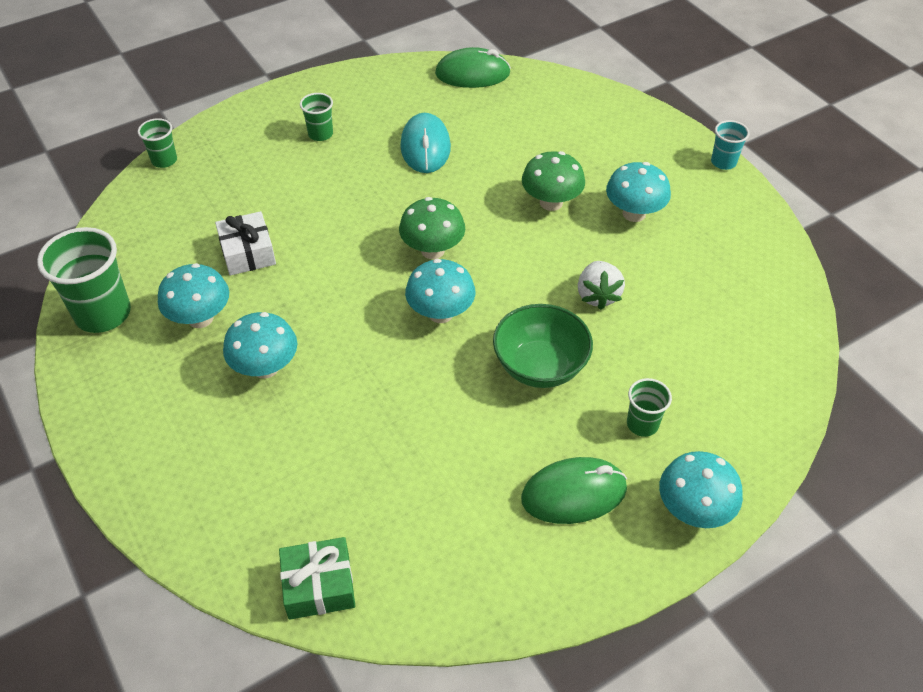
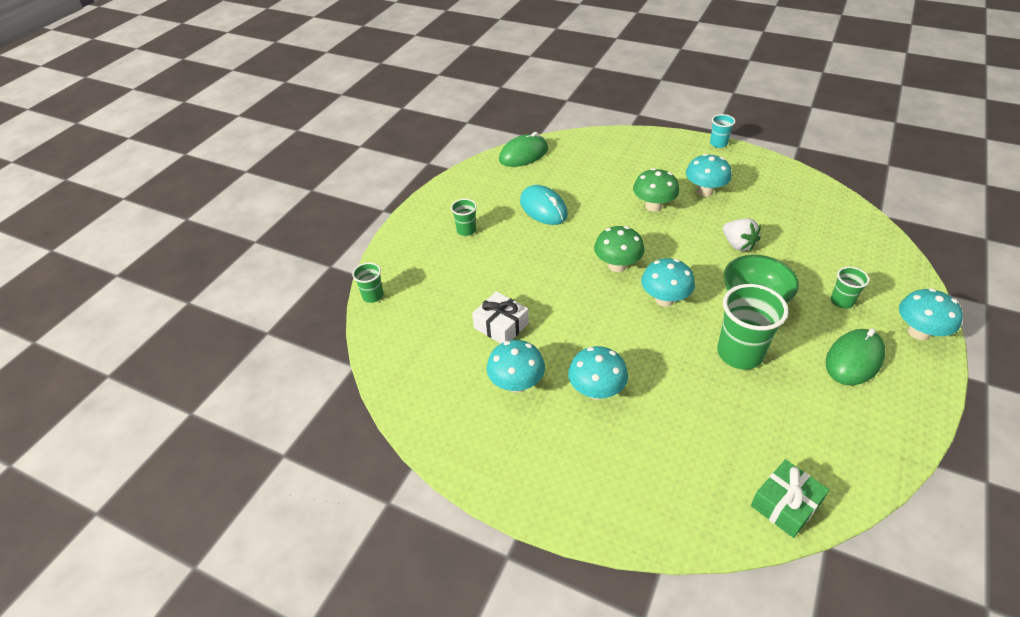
camera: 30 degrees left, 5 degrees down
(103, 314) = (442, 419): green cup -> green cup (740, 353)

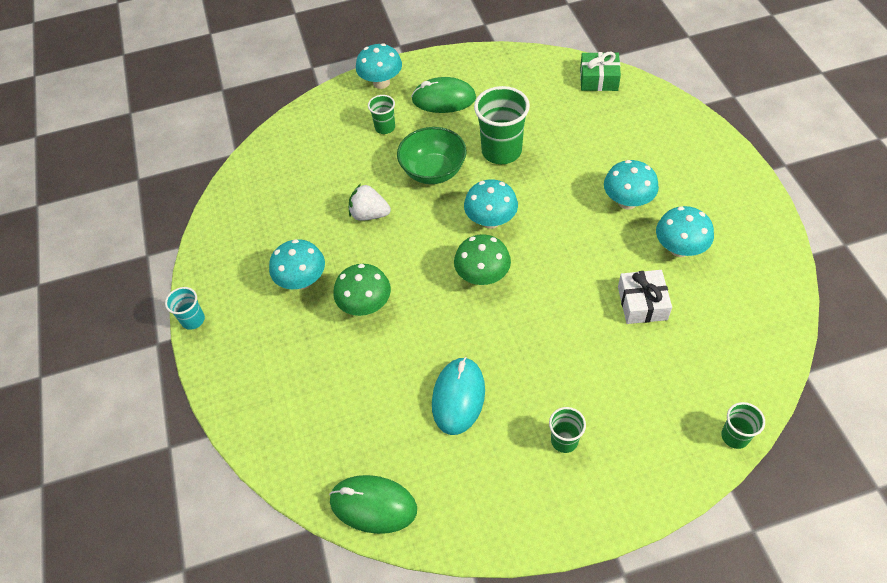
camera: 130 degrees left, 10 degrees up
(738, 244) = (369, 214): white strawberry -> white strawberry turned 90 degrees counterclockwise

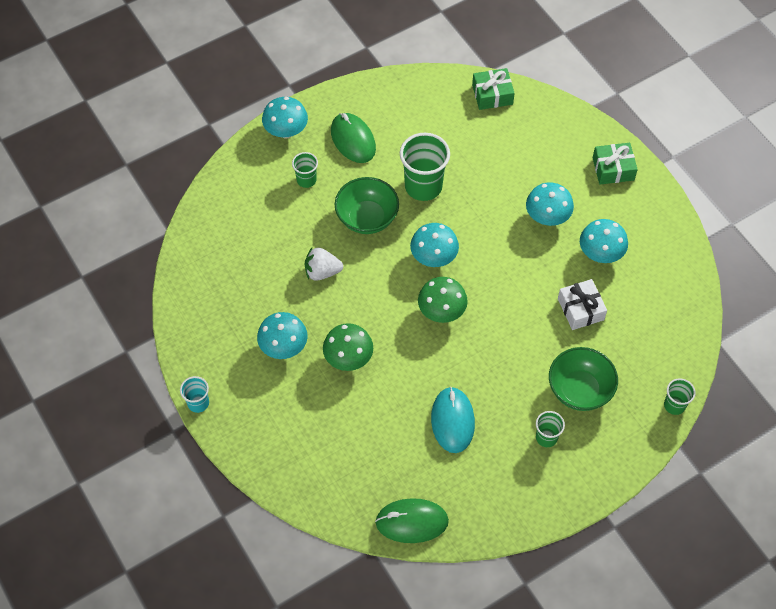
camera: 20 degrees left, 5 degrees up
(444, 99) = (353, 140): green mouse -> green mouse turned 75 degrees clockwise
(619, 393) = (579, 390): none -> green bowl
(713, 166) = (613, 169): none -> green gift

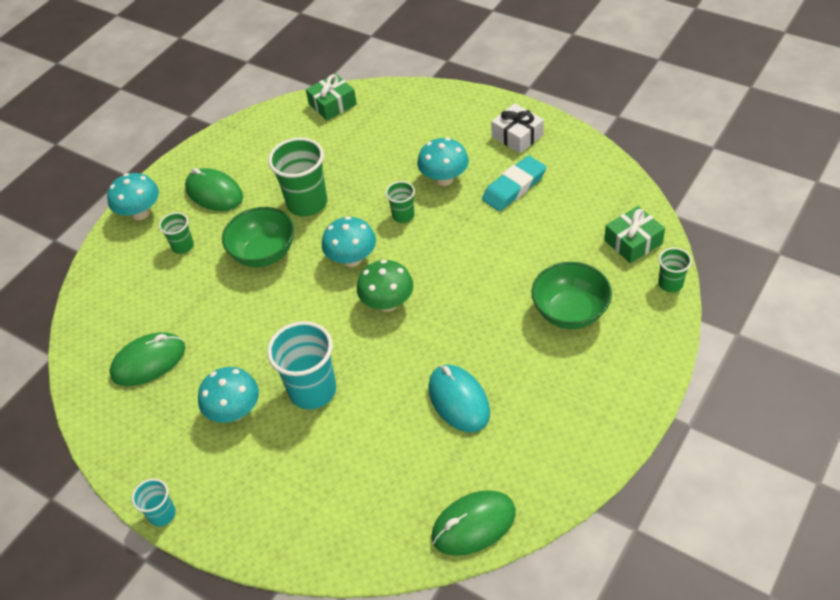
camera: 20 degrees left, 10 degrees down
(238, 273) = (148, 362): none -> green mouse
(322, 272) = (241, 321): white strawberry -> none
(348, 358) = (312, 390): green mushroom -> turquoise cup
(546, 437) = (565, 371): green cup -> green cup (403, 215)
(580, 309) = (525, 241): white gift -> white gift (517, 136)
(600, 254) = (514, 187): turquoise mushroom -> turquoise eraser
(613, 169) = (481, 116): green gift -> green gift (633, 242)

